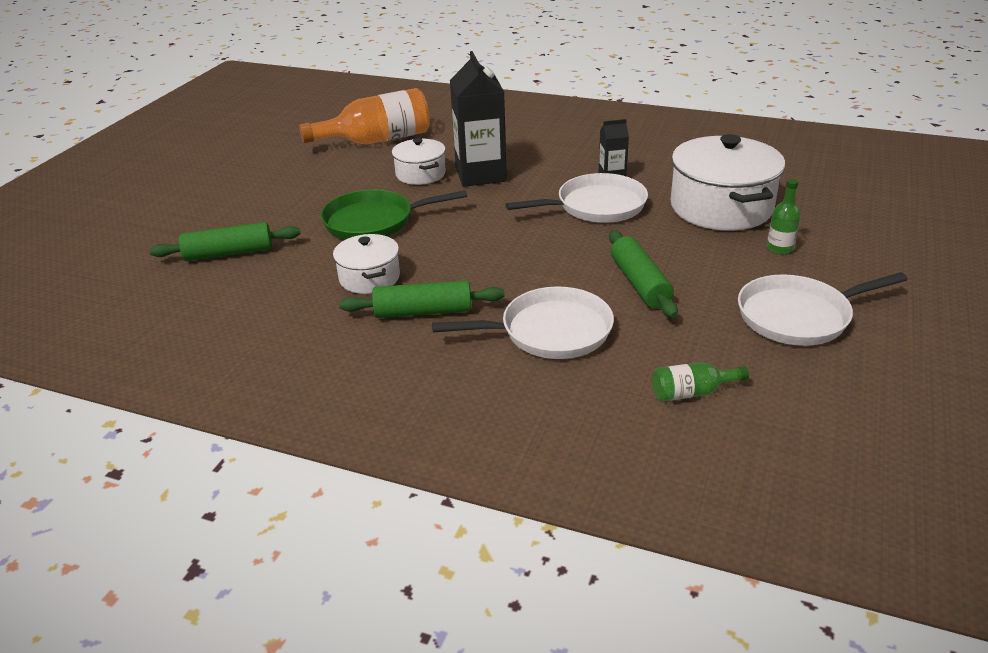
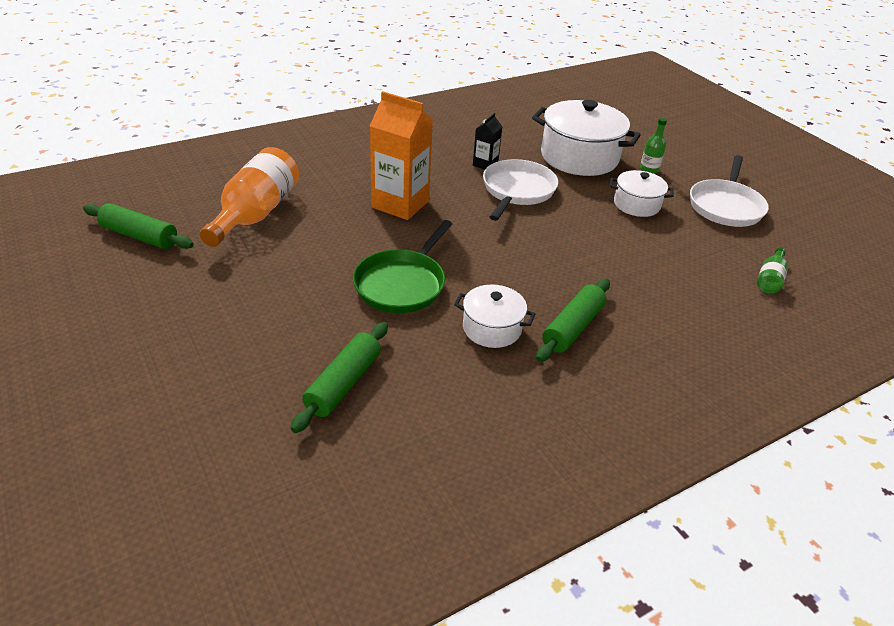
camera: 55 degrees left, 5 degrees up
(420, 174) = (355, 226): white pot -> white pot (636, 204)
(480, 174) = (400, 204): black carton -> orange carton
(550, 331) = (656, 290): white pan -> none
(640, 283) = (635, 230): green rolling pin -> green rolling pin (140, 236)

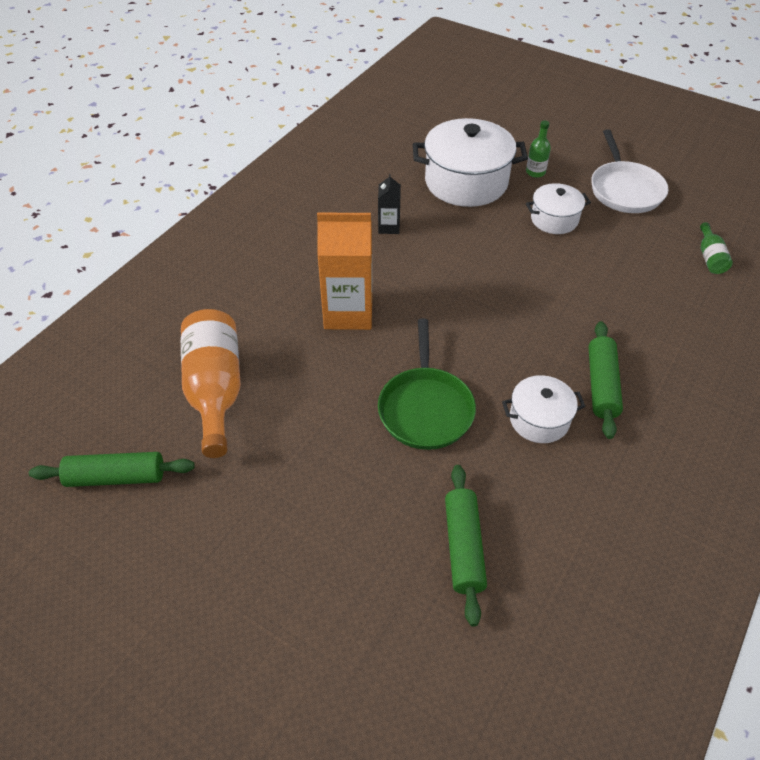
camera: 25 degrees left, 10 degrees up
(517, 190) = (442, 247): white pan -> none

